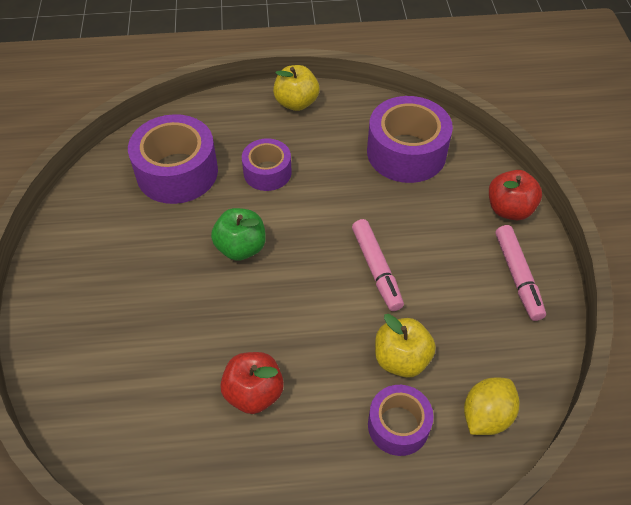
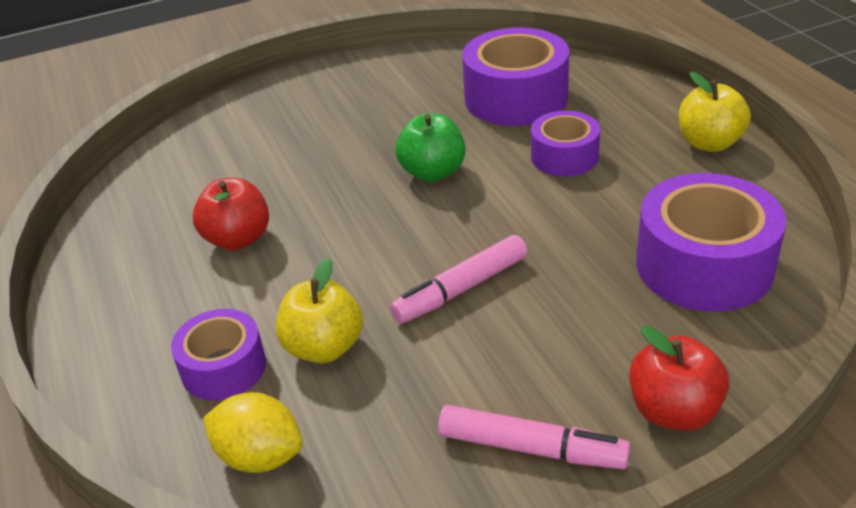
camera: 75 degrees right, 15 degrees down
(517, 276) = (531, 448): pink marker -> pink marker turned 135 degrees counterclockwise

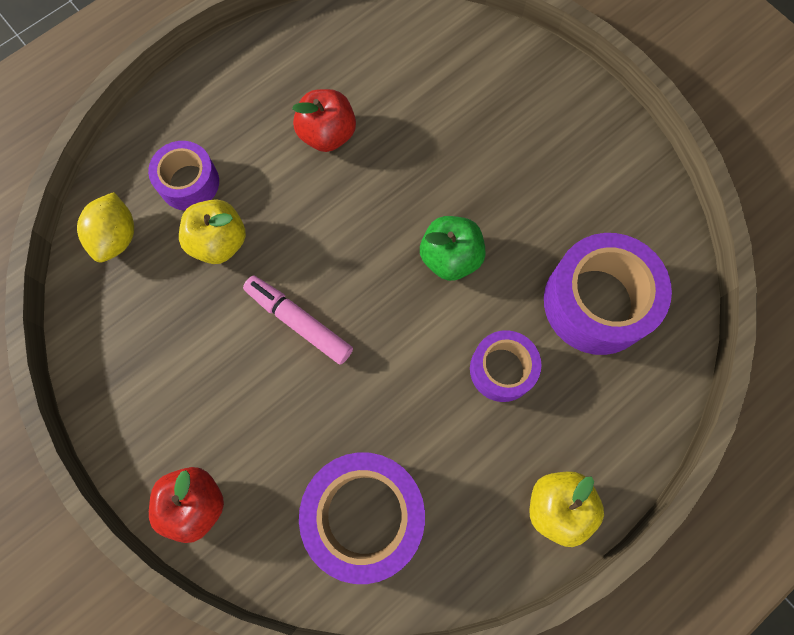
camera: 70 degrees right, 35 degrees up
(531, 448) = (147, 409): pink marker -> none

